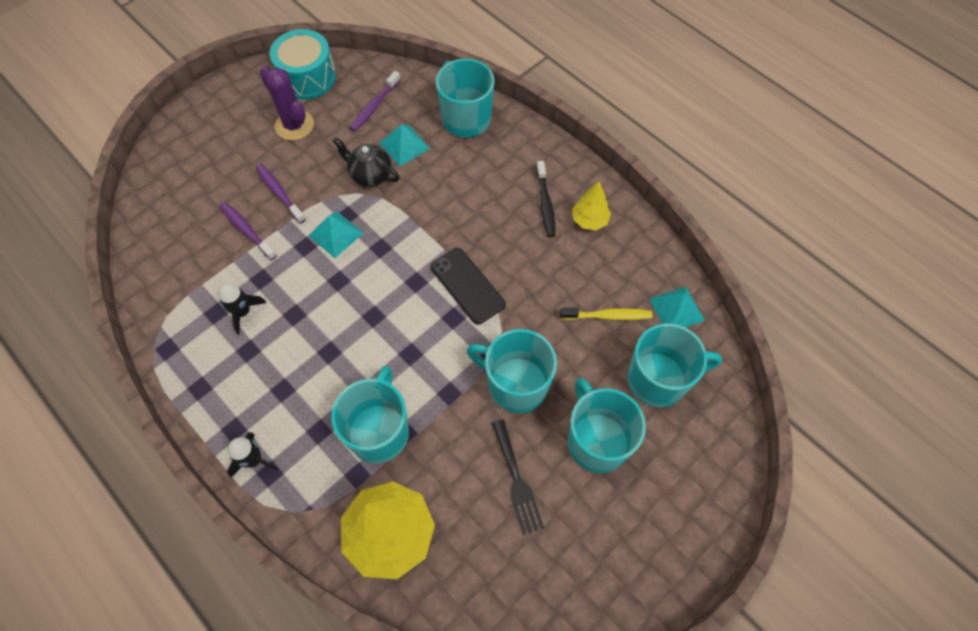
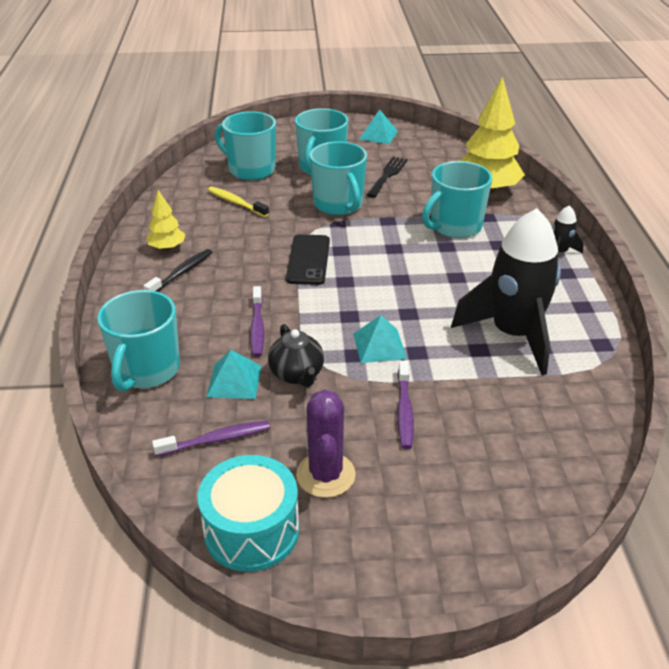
camera: 140 degrees left, 25 degrees down
(243, 312) = (513, 334): black rocket -> black rocket, size x2.33
(247, 230) = (465, 395): purple toothbrush -> purple toothbrush (257, 327)
(676, 309) = (190, 186): turquoise pyramid -> turquoise pyramid (378, 135)

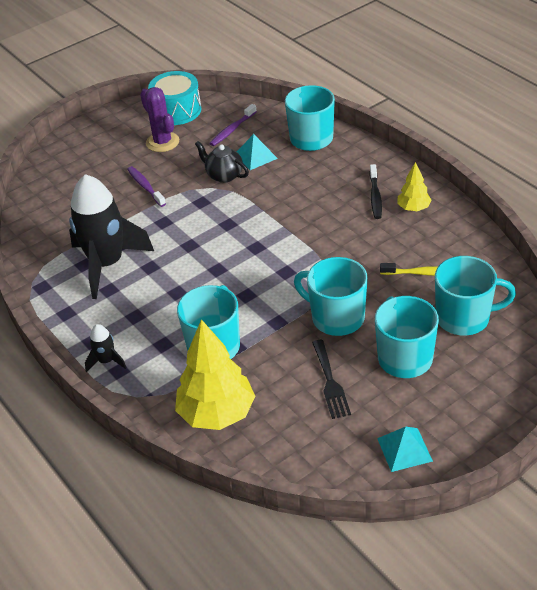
camera: 150 degrees right, 5 degrees up
(257, 327) = (278, 188): purple toothbrush -> none
(308, 260) = (300, 251): black phone -> none
(379, 345) = (190, 214): turquoise pyramid -> none

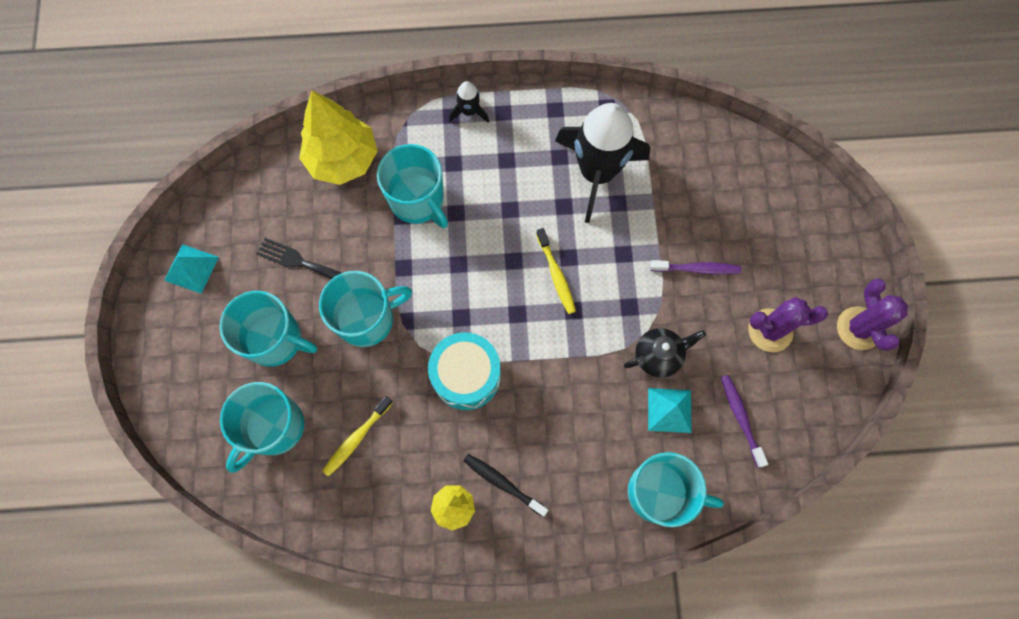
camera: 120 degrees right, 30 degrees up
(129, 113) = (858, 328): none -> purple cactus
(177, 110) = (827, 382): turquoise drum -> turquoise drum (466, 376)
(209, 244) = (556, 275): none -> yellow toothbrush

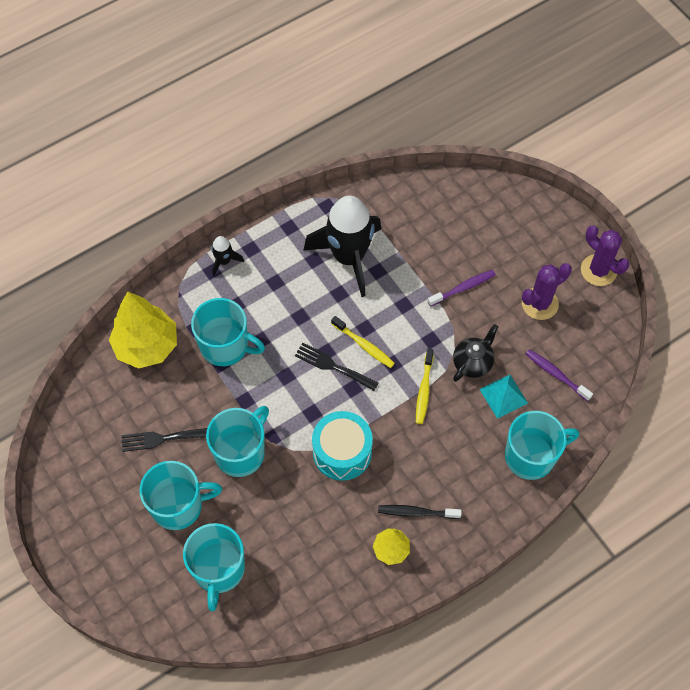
camera: 30 degrees left, 10 degrees down
(191, 268) = (76, 489): turquoise pyramid -> none
(356, 438) = (287, 542): yellow toothbrush -> yellow toothbrush (424, 390)
(511, 279) = (332, 366): none -> black fork

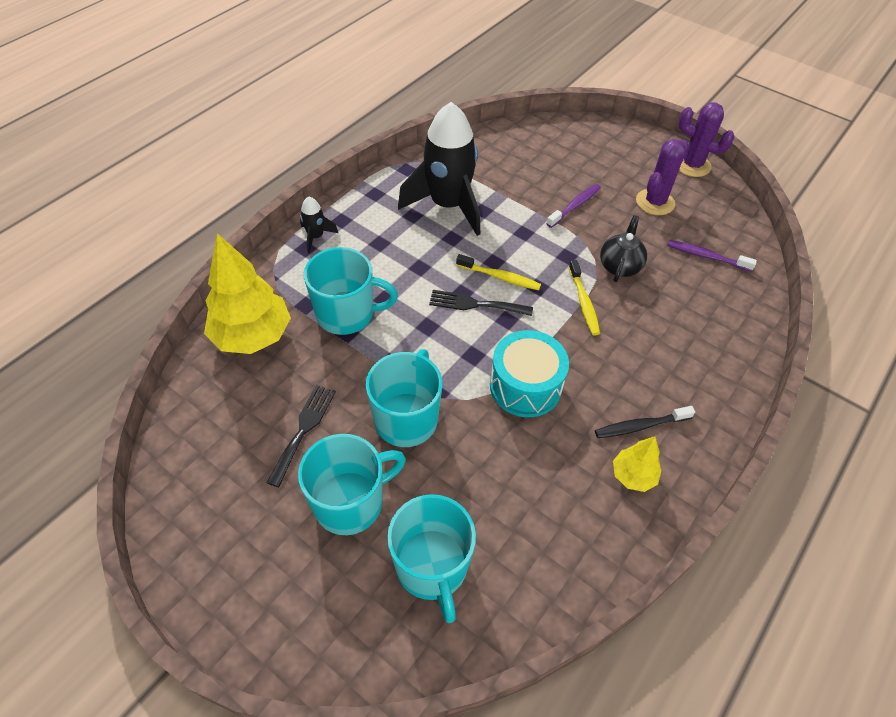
camera: 20 degrees left, 10 degrees down
(162, 439) = (303, 429): black fork -> black fork turned 135 degrees clockwise
(503, 396) = (667, 288): turquoise pyramid -> none
(531, 456) = (728, 336): turquoise mug -> none

